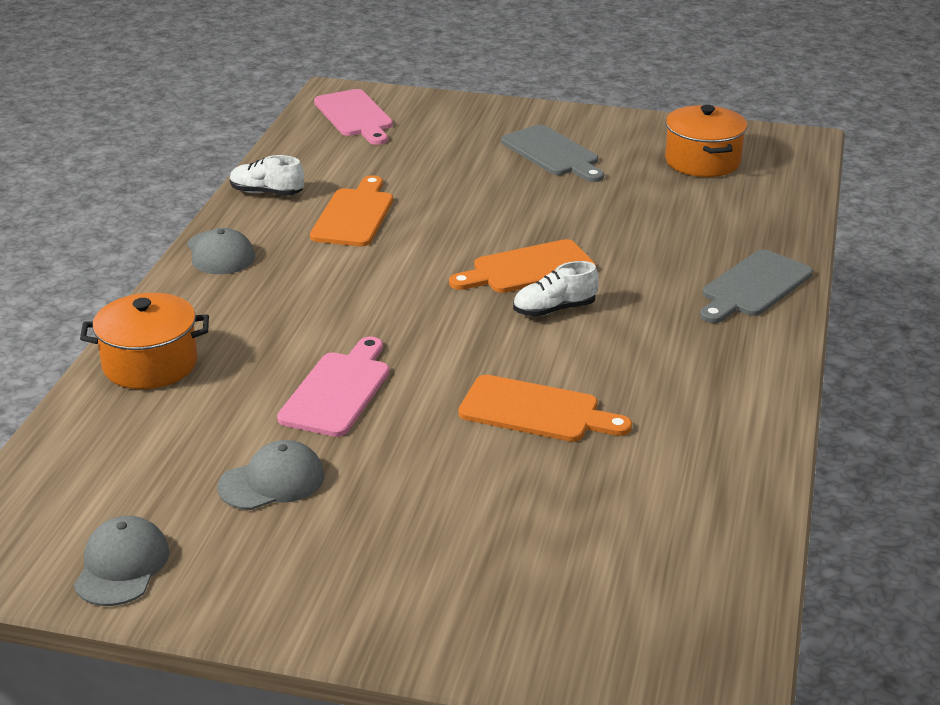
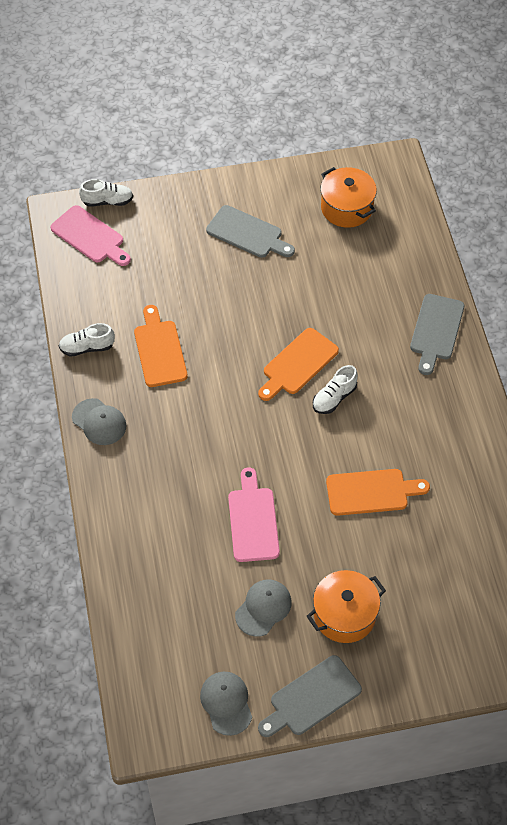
camera: 25 degrees left, 25 degrees up
(150, 364) = (129, 542): orange pot -> orange pot (344, 615)
(254, 604) = (311, 698): none -> grey cutting board
(401, 97) = (107, 201): none -> white shoe

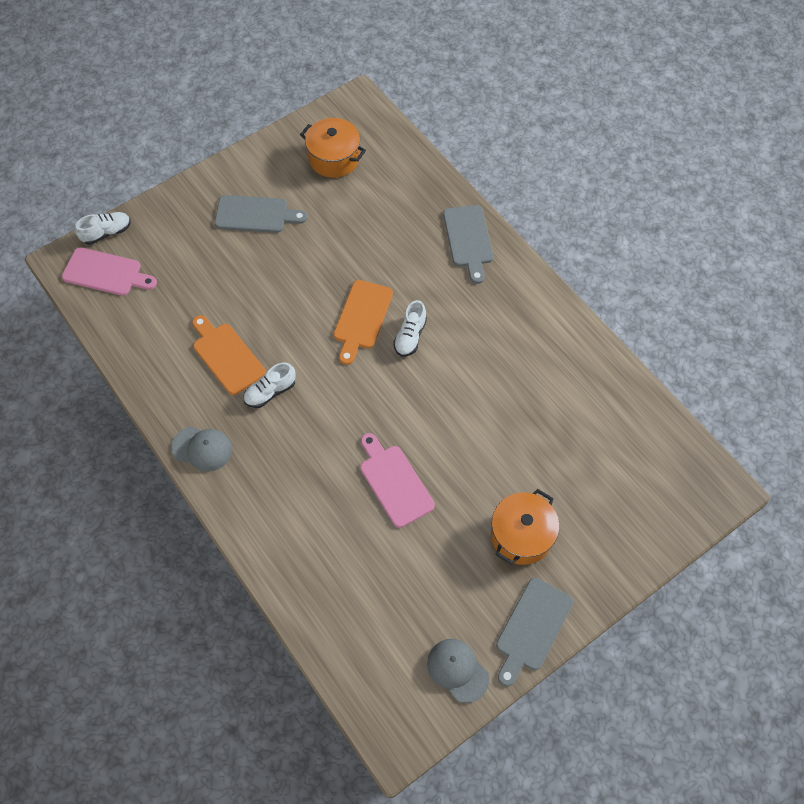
camera: 25 degrees left, 5 degrees up
(87, 347) = (155, 381): white shoe -> white shoe (270, 392)
(263, 608) = (445, 562): grey cap -> none
(371, 492) = (487, 410): orange cutting board -> none

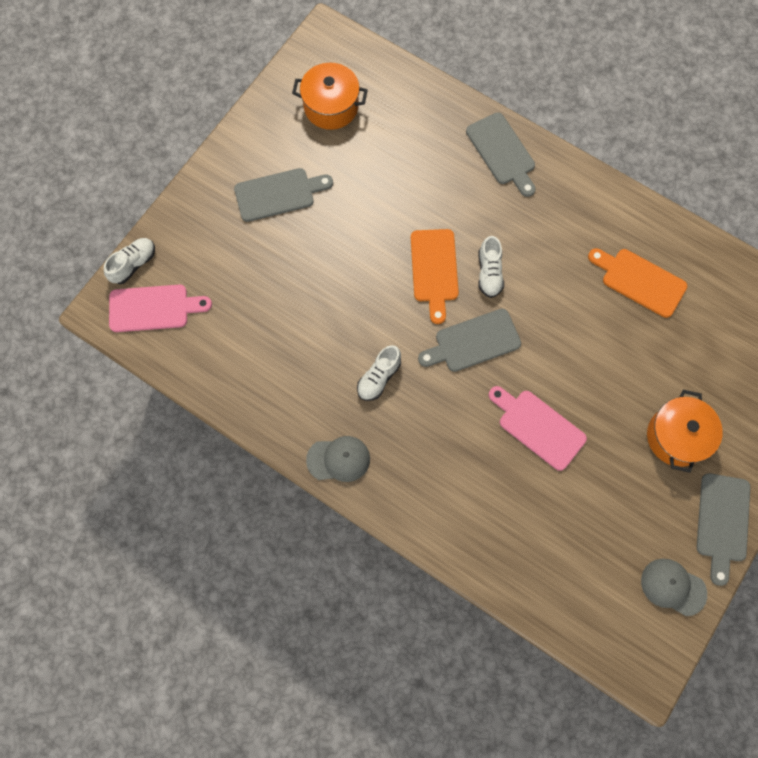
camera: 20 degrees left, 10 degrees up
(226, 356) = (318, 355): orange cutting board -> orange cutting board (639, 281)
(368, 390) = (473, 342): none -> grey cutting board

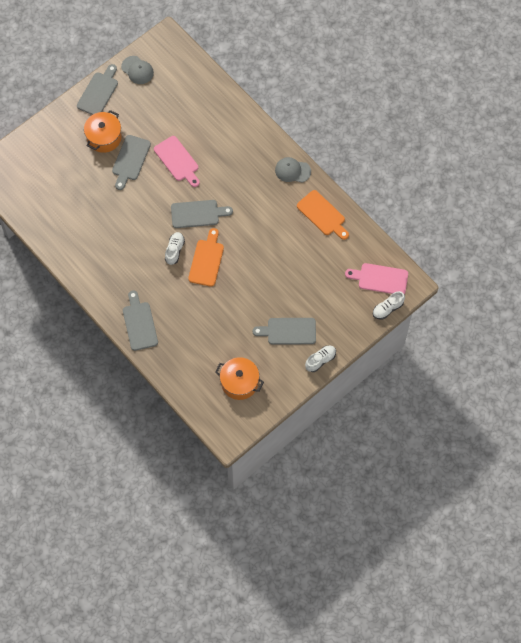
camera: 165 degrees left, 5 degrees down
(379, 377) = (258, 207): white shoe -> white shoe (320, 360)
(616, 407) = (130, 160): none -> grey cutting board
(639, 281) = (88, 224): orange cutting board -> orange cutting board (322, 215)

